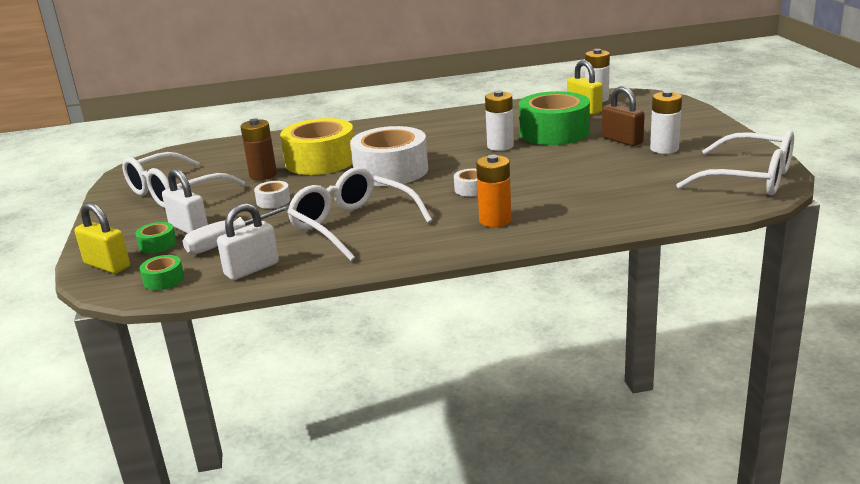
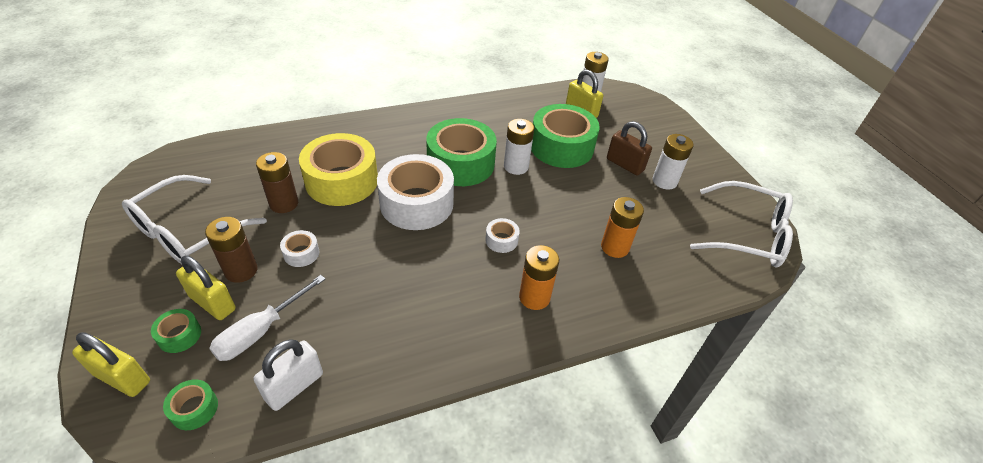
camera: 15 degrees left, 20 degrees up
(189, 228) = (212, 303): white padlock -> yellow padlock
(217, 211) = (241, 270): none -> brown battery
(353, 225) = (393, 302): white glasses -> none
(442, 146) = (460, 163): none -> green tape
(592, 190) = (615, 247): none -> orange battery

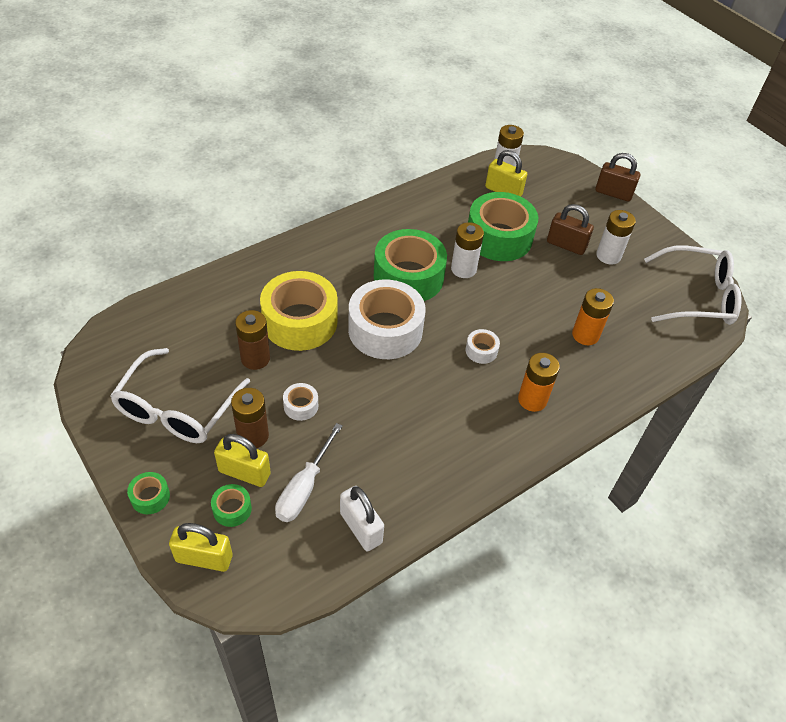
camera: 15 degrees left, 5 degrees up
(194, 409) = (285, 567): green tape -> green tape (150, 497)
(294, 386) = (361, 528): white padlock -> white padlock turned 60 degrees counterclockwise
(688, 130) = (613, 193): none -> brown padlock

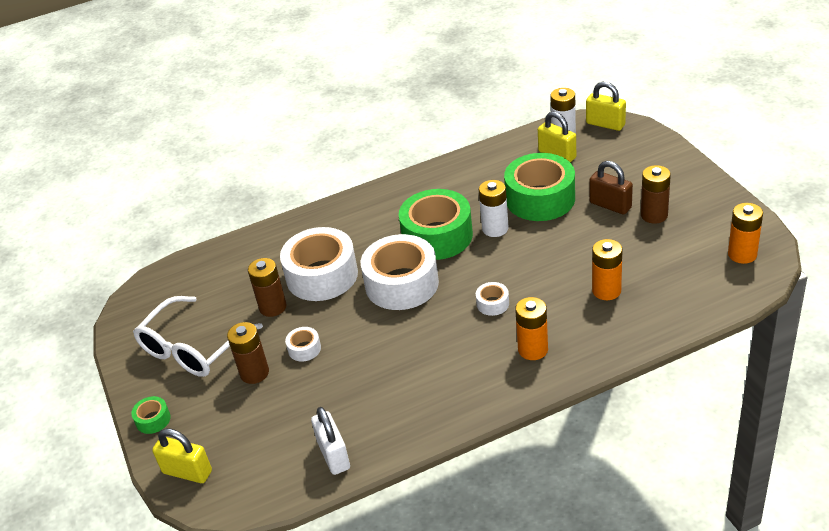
camera: 20 degrees right, 10 degrees down
(232, 509) = (221, 433): green tape -> none
(244, 473) = (239, 403): yellow padlock -> yellow padlock (605, 124)
(300, 321) = (322, 275): yellow tape -> white tape
(304, 488) = (290, 418): white screwdriver -> none
(608, 256) = (654, 215): white battery -> brown battery
(613, 193) = (677, 154): brown padlock -> none
(696, 296) = (742, 254): white glasses -> orange battery

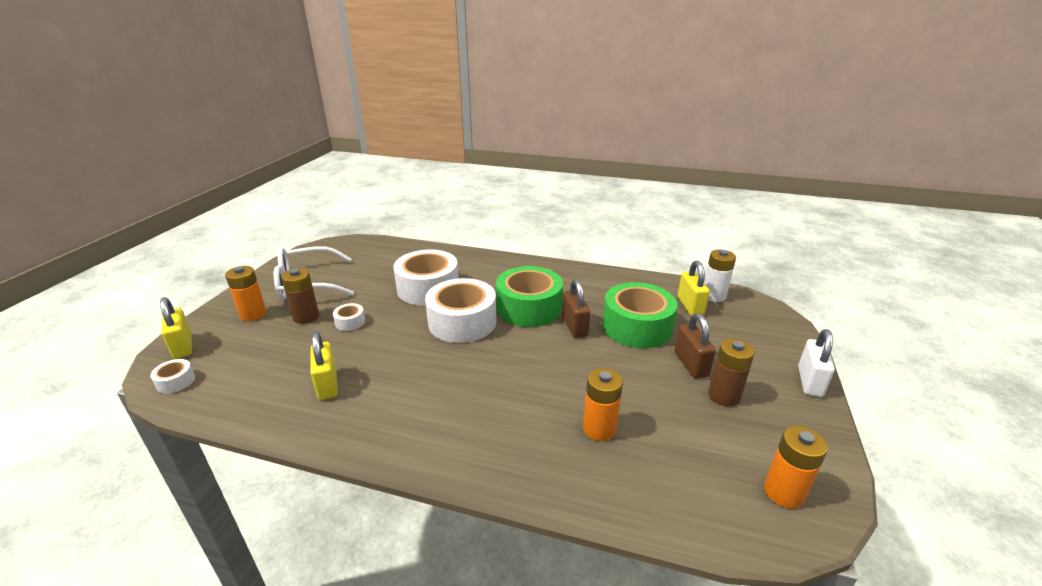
camera: 35 degrees right, 10 degrees down
(153, 420) = (226, 306): green tape -> none
(273, 307) = (376, 288): brown battery -> none
(333, 455) = (248, 400): white padlock -> white padlock (809, 381)
(492, 304) = (498, 375): white tape -> white tape (176, 381)
(495, 229) = (574, 326): white battery -> brown padlock
(533, 349) = (475, 431): orange battery -> orange battery (253, 314)
(605, 124) = (760, 306): yellow padlock -> yellow padlock (327, 384)

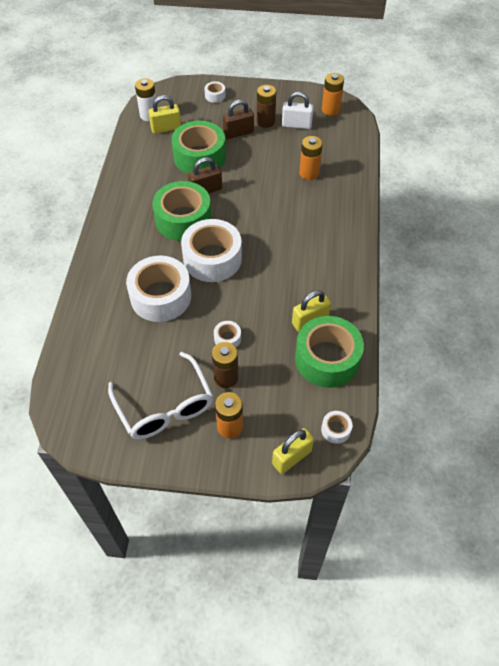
camera: 100 degrees left, 25 degrees up
(265, 390) = (327, 359): none -> green tape
(774, 351) = (215, 96): none -> white tape
(809, 381) = (243, 87): white padlock -> white padlock (296, 125)

